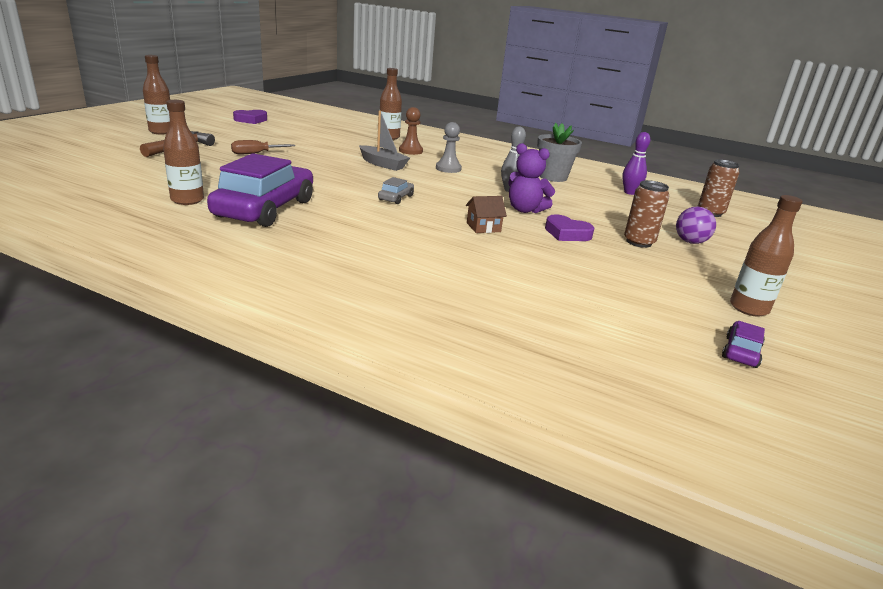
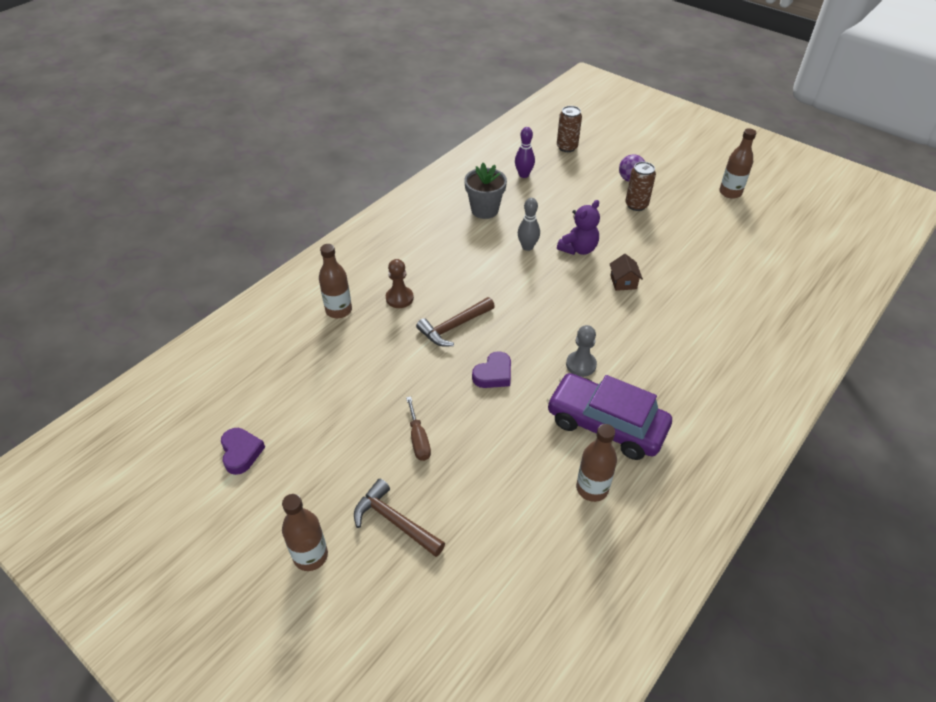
camera: 75 degrees left, 20 degrees up
(382, 164) = (453, 327): grey boat -> brown hammer
(396, 198) = (560, 328): grey car -> none
(448, 168) = (464, 278): grey pawn -> grey pawn (581, 365)
(567, 233) = (627, 238): purple heart -> purple heart (493, 374)
(741, 352) = (783, 216): purple car -> none

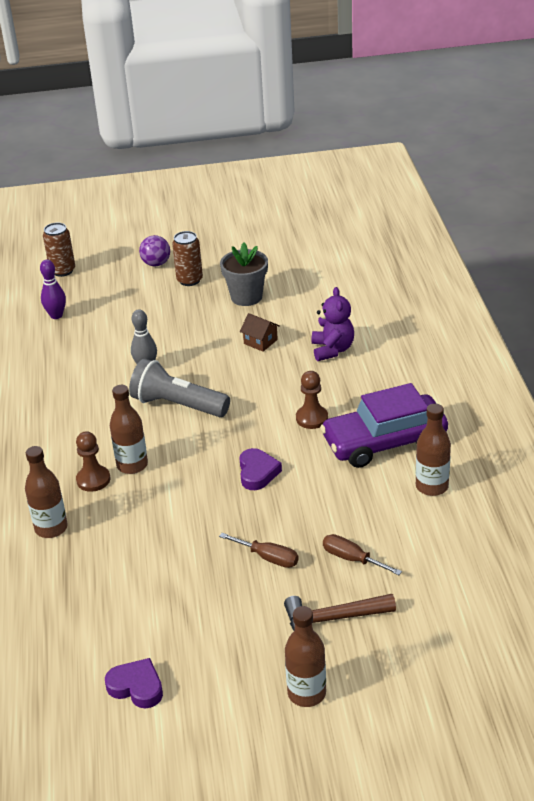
camera: 45 degrees left, 10 degrees down
(453, 327) = (174, 466): brown hammer -> none
(465, 490) = (352, 559): none -> brown screwdriver
(484, 210) = (63, 364): grey flower pot -> grey flower pot (246, 297)
(511, 287) = (178, 405): none -> grey flashlight
(578, 249) = (190, 341): purple teddy bear -> purple teddy bear (332, 350)
(581, 365) = (312, 418): grey pawn -> brown pawn
(730, 193) = (249, 227): brown bottle -> brown bottle (132, 465)

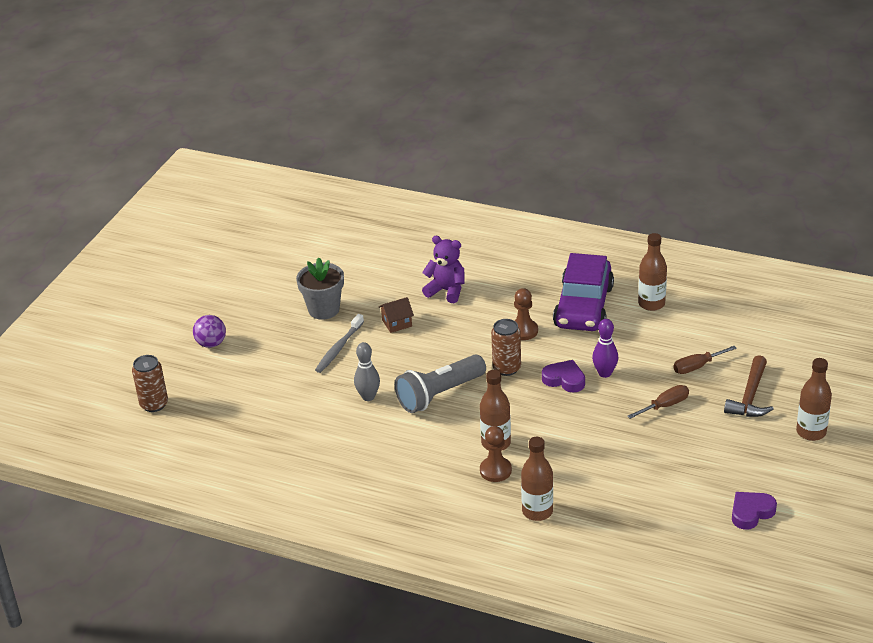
camera: 60 degrees left, 0 degrees up
(56, 315) = (228, 428): purple bowling pin -> purple bowling pin (605, 373)
(189, 280) = (261, 332): brown can -> brown can (506, 368)
(200, 326) = (338, 348): none -> grey toothbrush

